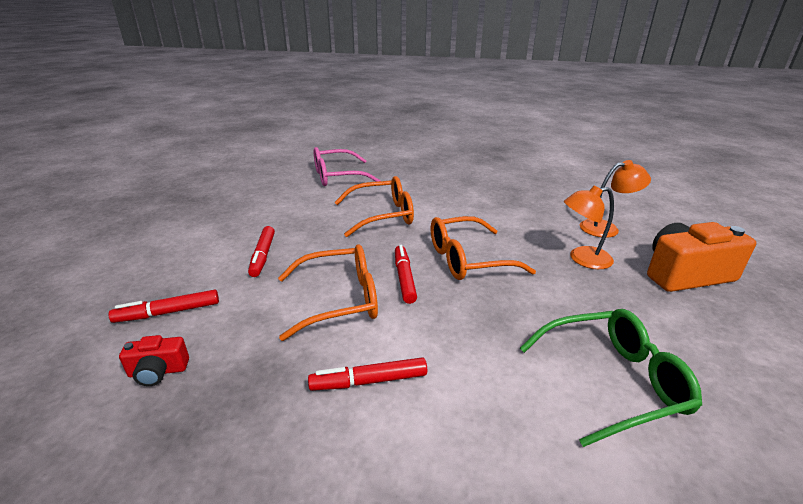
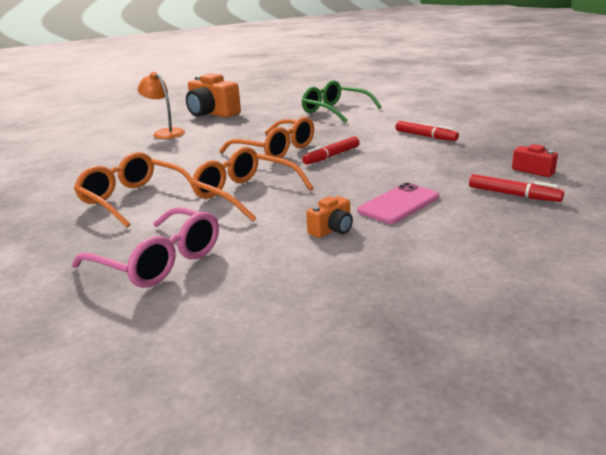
camera: 125 degrees left, 5 degrees down
(263, 256) = (399, 204): red marker -> pink phone
(281, 220) = (332, 230): none -> orange camera
(339, 300) = (389, 161): orange glasses -> orange glasses (133, 199)
(582, 259) = (226, 130): orange lamp -> none

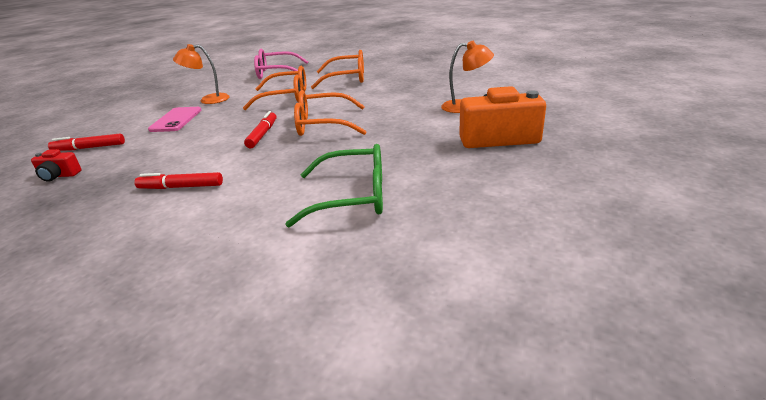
camera: 140 degrees right, 5 degrees up
(332, 230) = (208, 100): orange camera -> orange lamp

